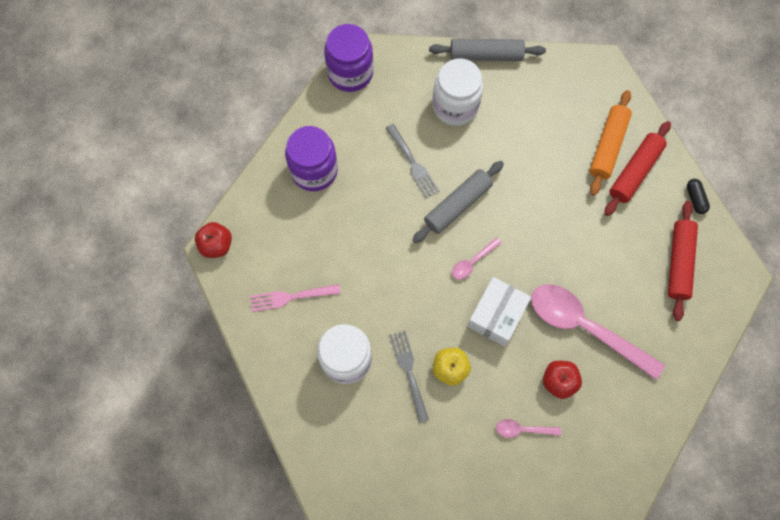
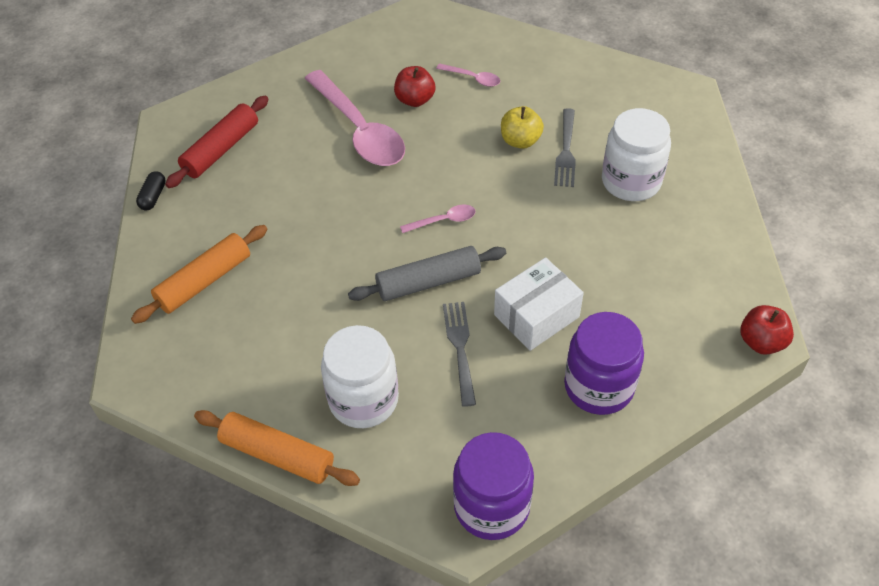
camera: 155 degrees left, 20 degrees down
(291, 297) = (677, 256): pink fork -> none
(486, 55) = (277, 455): grey rolling pin -> orange rolling pin
(496, 315) = (445, 167): white box -> white box (536, 316)
(635, 172) = (195, 244): red rolling pin -> none

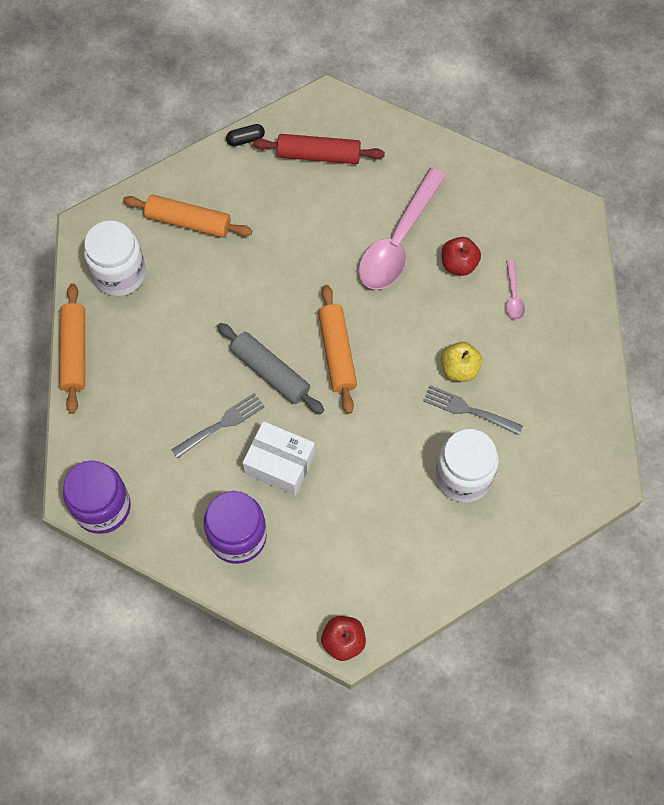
camera: 60 degrees right, 15 degrees up
(363, 399) = (144, 382): white jar -> white jar (119, 274)
(443, 221) = (337, 353): pink spoon -> orange rolling pin
(566, 151) = (468, 410): grey fork -> grey fork turned 45 degrees clockwise

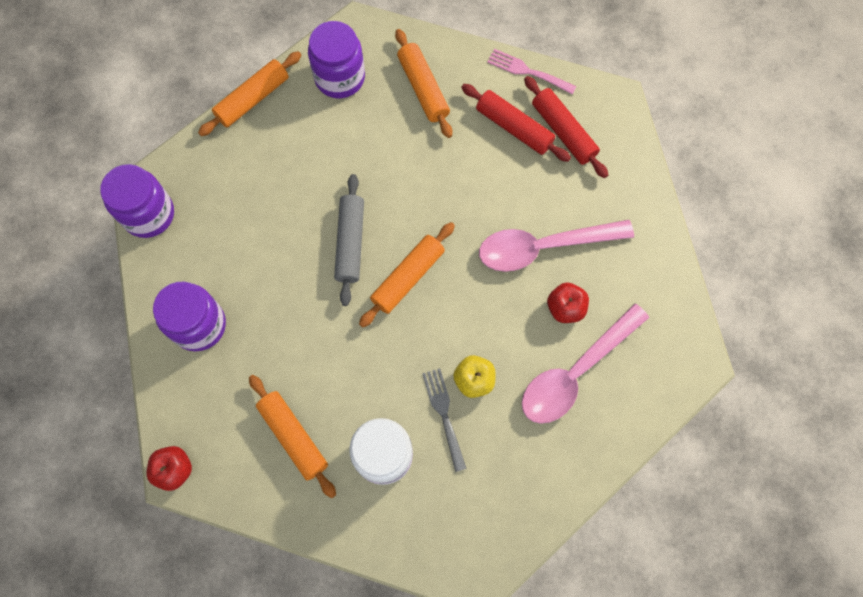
camera: 50 degrees right, 5 degrees up
(119, 274) = (340, 77): white jar -> purple jar
(221, 424) = (279, 242): grey fork -> none
(245, 139) = (528, 71): black capsule -> pink fork
(280, 464) = (281, 309): white box -> none
(283, 185) = (514, 127): none -> red rolling pin
(393, 531) = (293, 437): none -> orange rolling pin
(513, 296) = (575, 372): pink spoon -> pink spoon, size x2.32

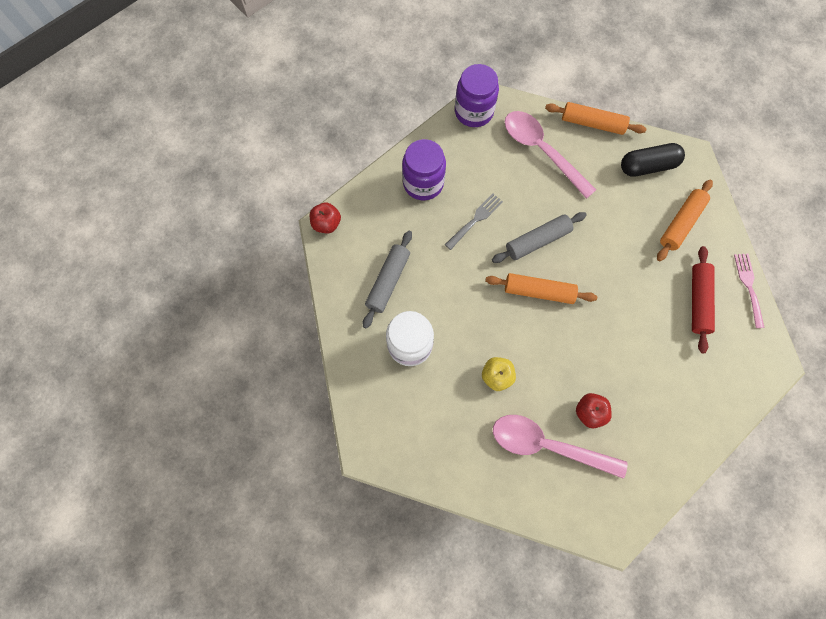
camera: 60 degrees right, 0 degrees up
(293, 437) = (388, 281): orange rolling pin -> grey rolling pin
(340, 77) = (647, 166): purple jar -> black capsule
(444, 415) = (460, 369): grey fork -> grey fork (475, 220)
(543, 247) = (623, 372): pink spoon -> pink spoon (541, 151)
(563, 131) = (721, 338): red rolling pin -> none

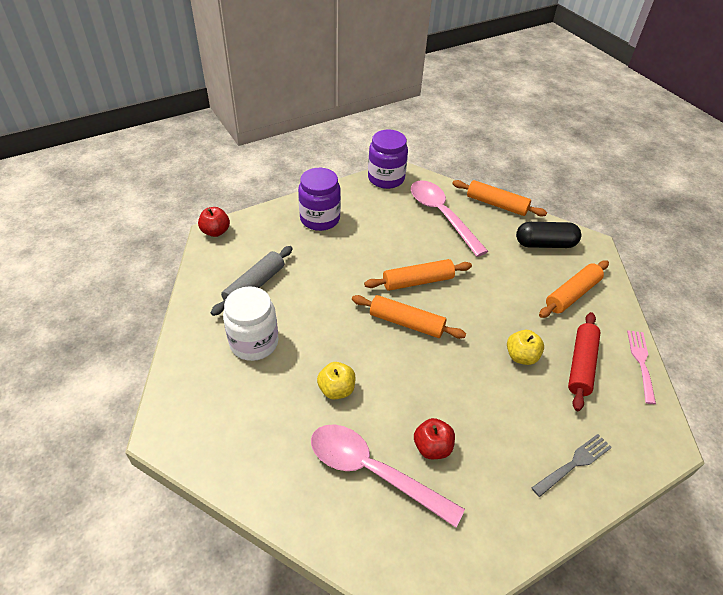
camera: 10 degrees right, 25 degrees down
(475, 220) = (360, 254): grey fork -> grey fork (574, 464)
(537, 241) = (417, 281): grey rolling pin -> orange rolling pin
(646, 304) = (521, 356): none -> yellow apple

